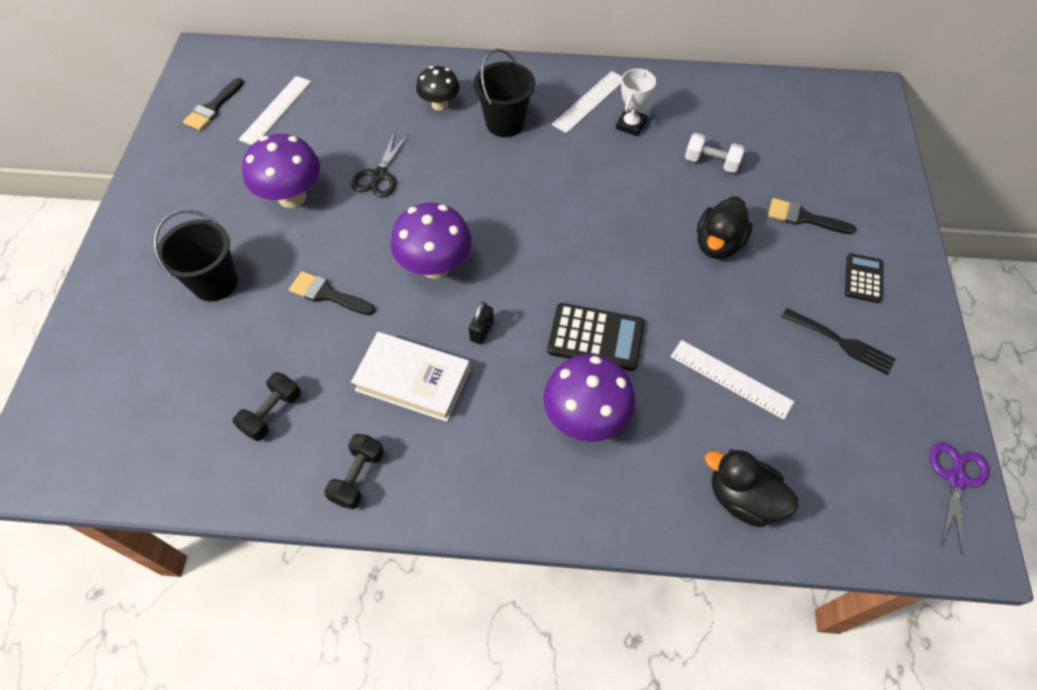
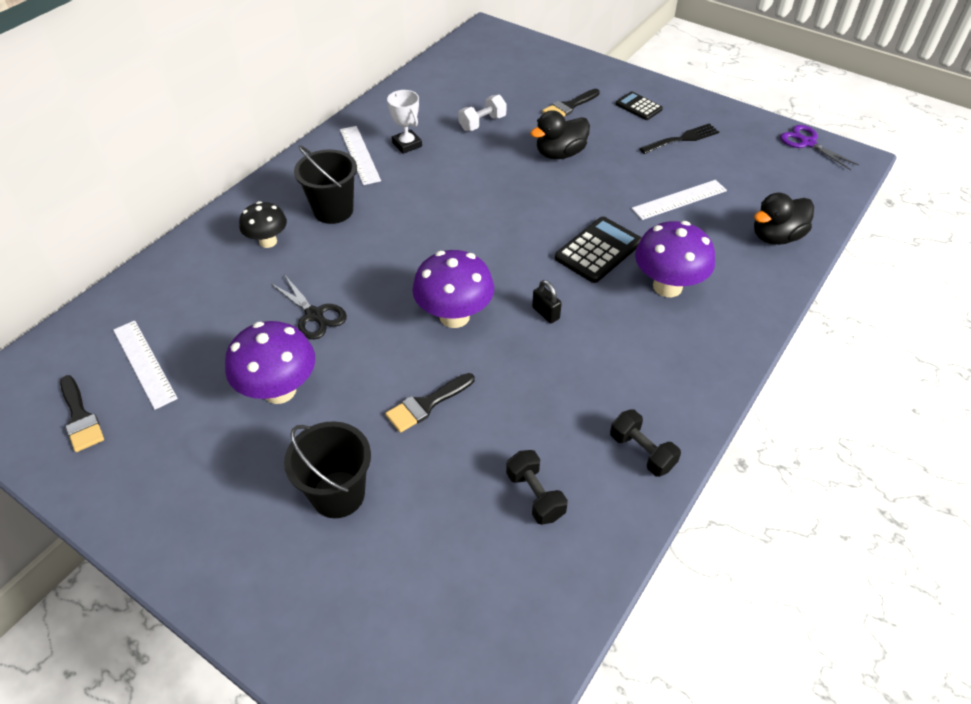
camera: 60 degrees left, 10 degrees down
(413, 380) = (565, 377): white book -> none
(718, 244) = (560, 154): black duck -> black duck turned 90 degrees clockwise

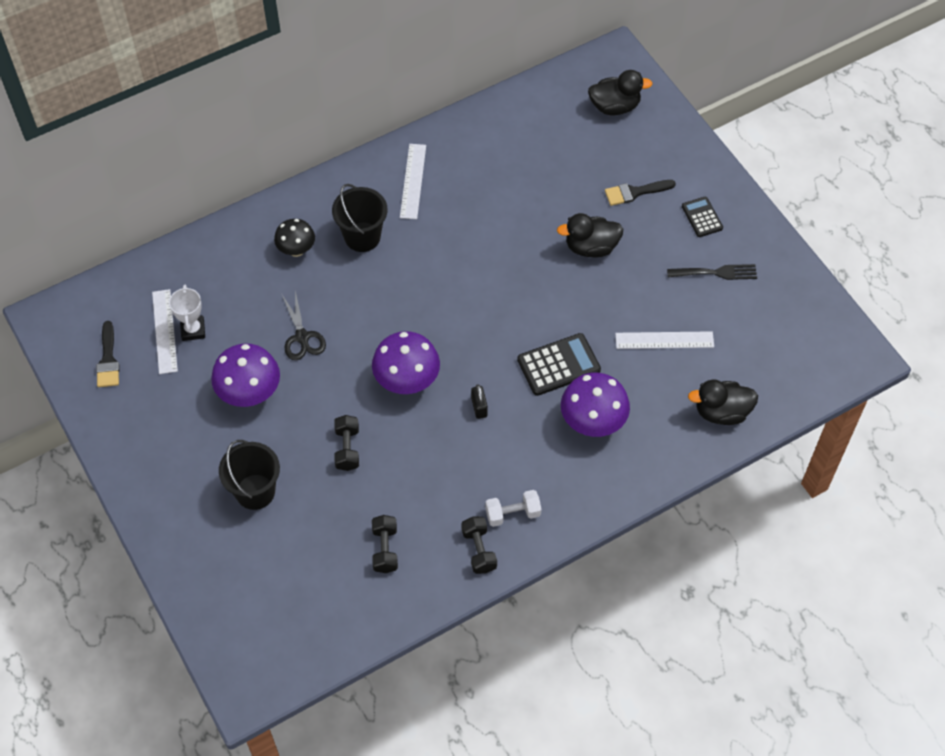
camera: 25 degrees right, 10 degrees up
(407, 144) = (460, 184): white trophy -> white trophy (193, 330)
(426, 404) = (347, 449): black brush -> black dumbbell
(482, 123) = (541, 183): white dumbbell -> white dumbbell (513, 514)
(509, 59) = (614, 106): none -> black duck
(807, 143) = (833, 323): purple scissors -> none

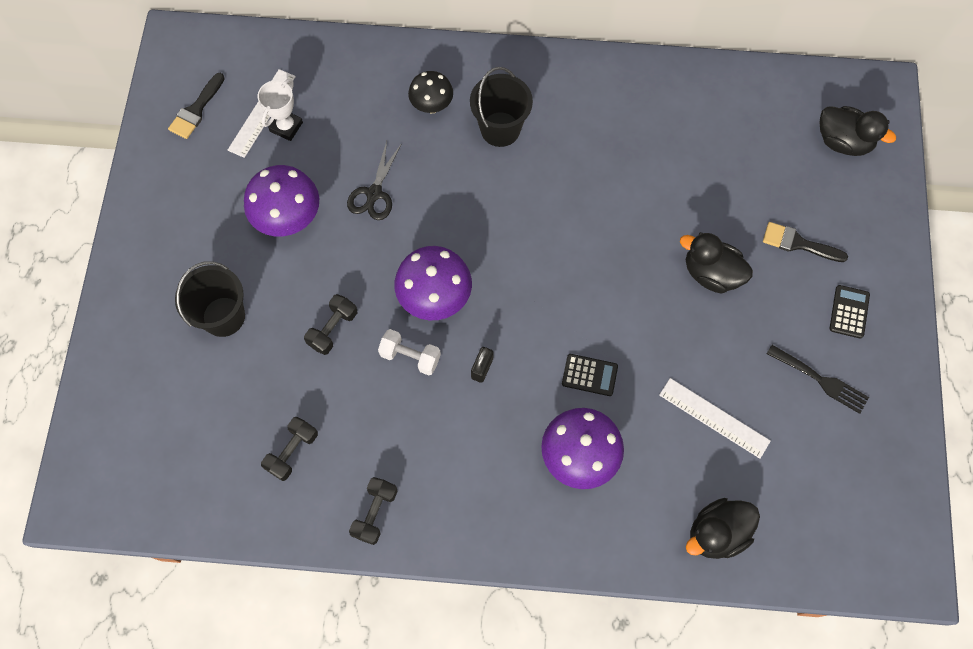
camera: 35 degrees right, 10 degrees up
(413, 181) = (587, 102): white ruler -> none
(513, 514) = (433, 498): white dumbbell -> white dumbbell (410, 357)
(558, 365) = (589, 375): black calculator -> black calculator, size x0.61
(721, 412) = (716, 533): black duck -> black duck turned 60 degrees counterclockwise

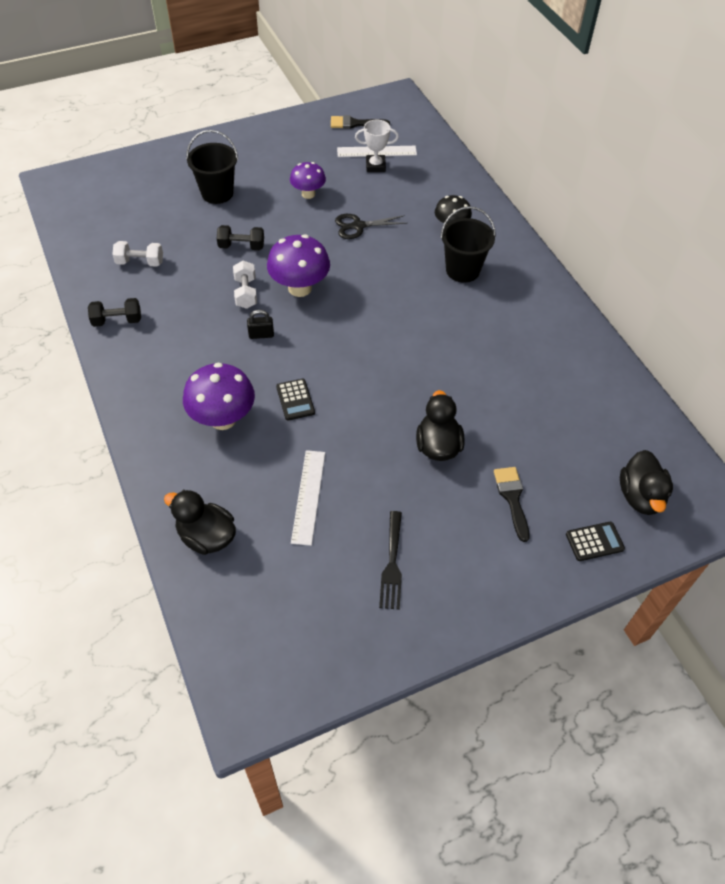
camera: 60 degrees right, 15 degrees down
(289, 219) = (308, 194): purple mushroom -> purple mushroom, size x0.63
(292, 452) = (140, 262): black dumbbell -> white dumbbell
(849, 312) = (474, 563): black calculator -> black calculator (594, 542)

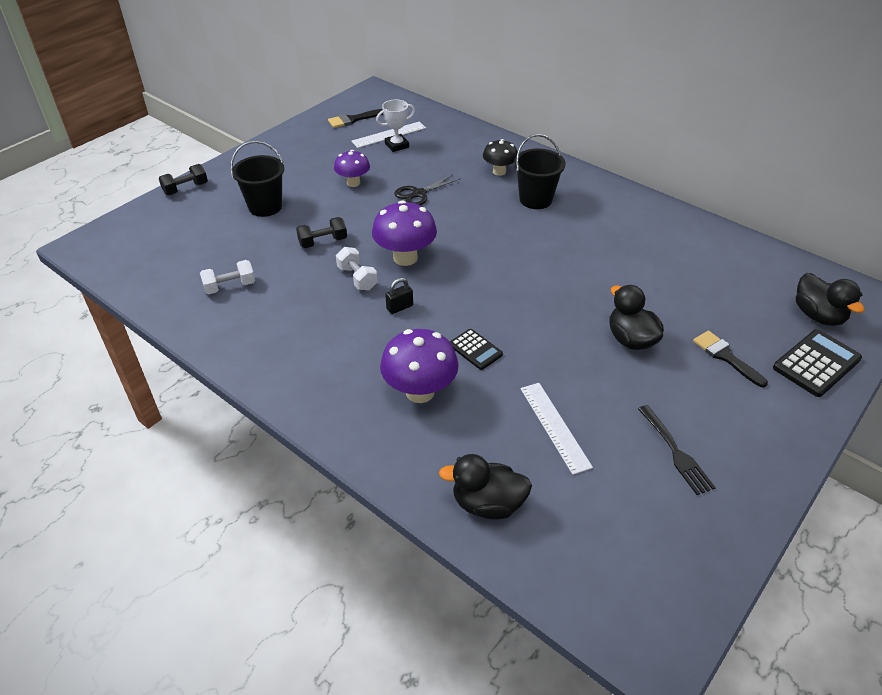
camera: 25 degrees left, 10 degrees down
(117, 321) = (244, 345): black dumbbell -> black dumbbell (186, 189)
(594, 542) = (816, 363): black calculator -> black calculator, size x1.63

